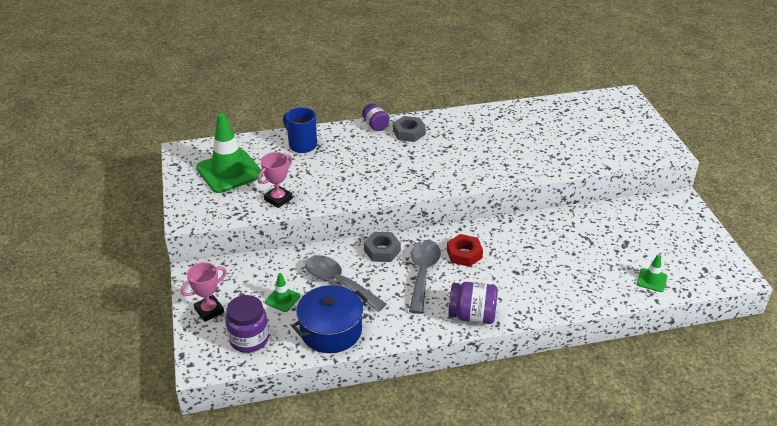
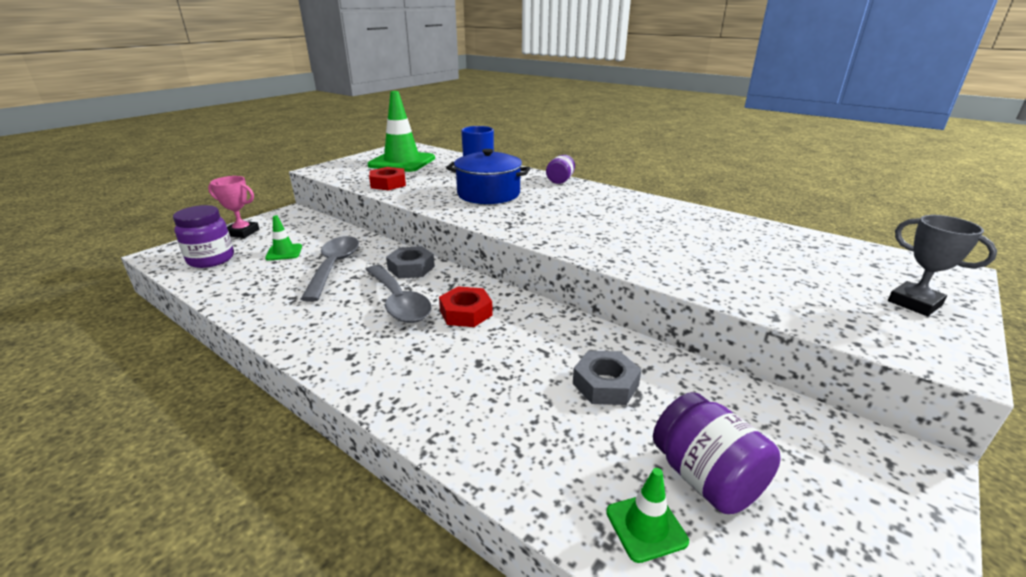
camera: 50 degrees right, 10 degrees down
(278, 199) = (388, 184): pink trophy -> red nut
(331, 330) = (251, 289): blue pot -> blue pot (488, 194)
(409, 133) = (578, 193): grey nut -> grey nut (605, 384)
(423, 274) = (398, 302): grey spoon -> grey spoon turned 90 degrees clockwise
(472, 315) = (351, 364): purple jar -> purple jar (706, 478)
(634, 127) = (914, 303): none -> grey trophy

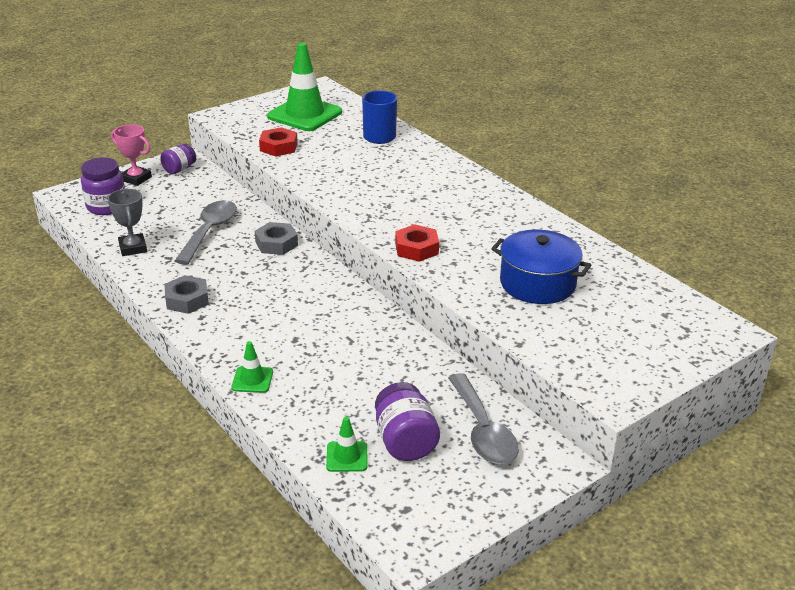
camera: 15 degrees right, 5 degrees up
(284, 252) = (169, 208): green traffic cone -> green traffic cone (252, 380)
(398, 302) = (253, 277): grey spoon -> grey spoon (482, 430)
(466, 313) = (304, 296): red nut -> red nut (416, 248)
(488, 194) = (370, 175): blue pot -> blue pot (537, 283)
(560, 180) = (455, 166): purple jar -> purple jar (179, 169)
(605, 384) = (381, 372): grey nut -> grey nut (187, 300)
(914, 303) = (650, 353): grey trophy -> grey trophy (133, 248)

